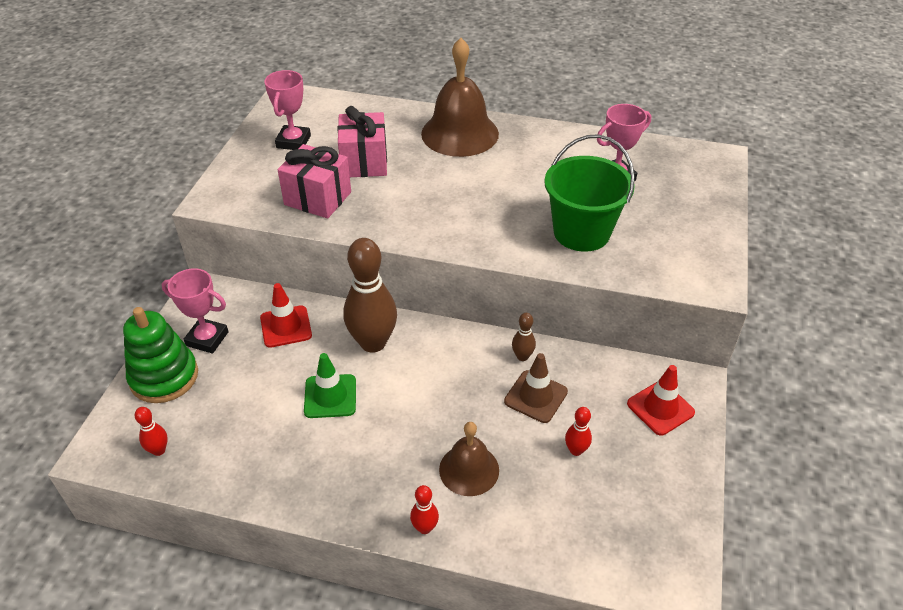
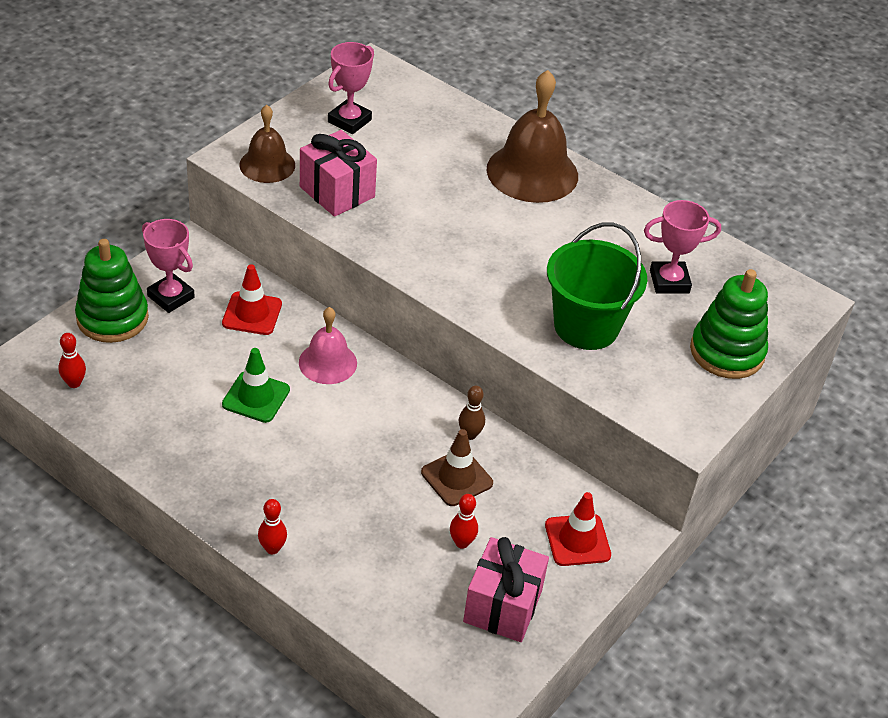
camera: 20 degrees right, 0 degrees up
(364, 162) = (408, 169): pink gift -> pink gift (503, 606)
(373, 343) = (328, 362): brown bowling pin -> pink bell
(469, 469) = (346, 516): brown bell -> brown bell (267, 165)
(694, 213) = (727, 352): none -> green stacking toy

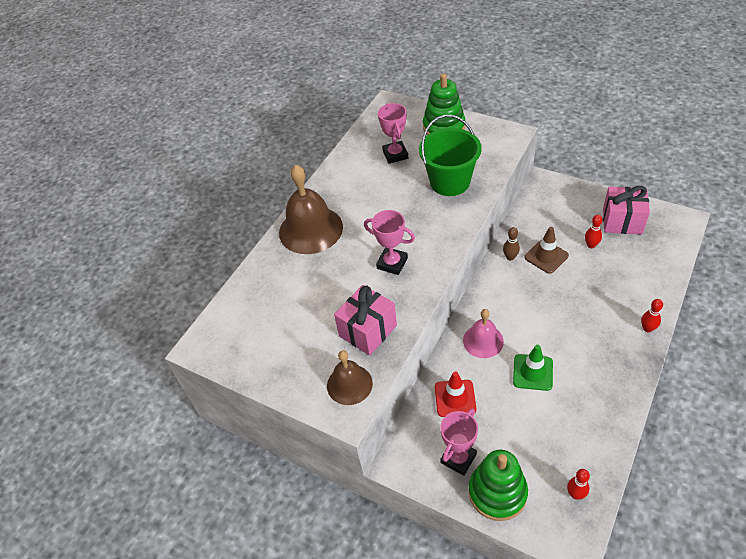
camera: 90 degrees left, 5 degrees up
(349, 121) = (278, 344): pink trophy -> pink trophy (392, 263)
(577, 540) = (561, 201): red traffic cone -> none

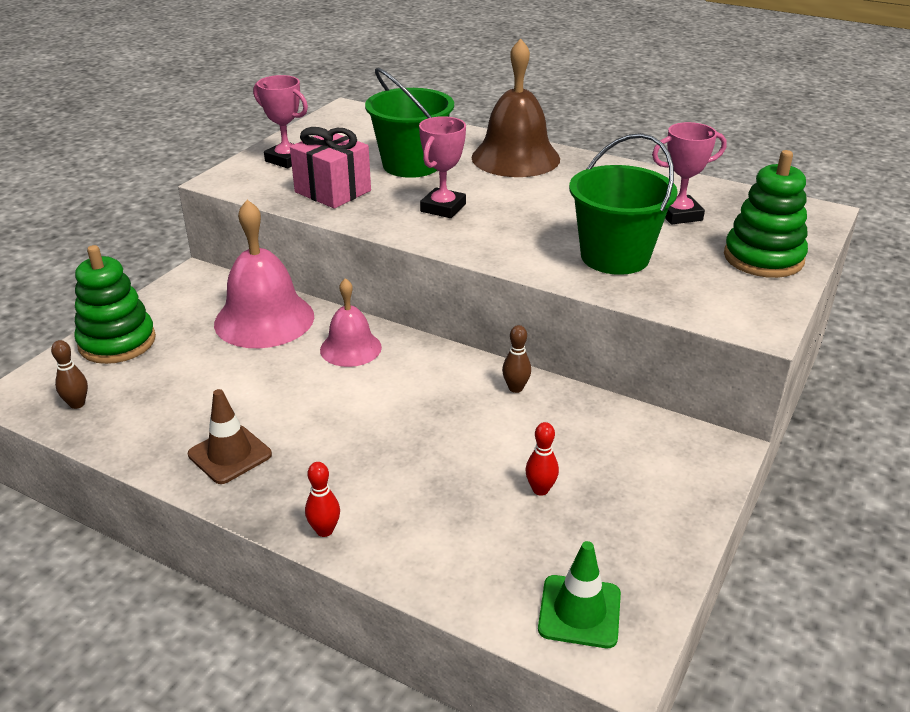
camera: 85 degrees right, 15 degrees down
(321, 288) = (411, 165): none -> green bucket
(349, 384) = (259, 181): brown bell -> none
(455, 398) = (264, 319): red traffic cone -> pink bell
(458, 458) = (178, 317): pink trophy -> pink trophy (287, 159)
(533, 372) = (280, 388): green traffic cone -> green traffic cone (579, 611)
(546, 256) = (514, 429): brown traffic cone -> brown traffic cone (230, 454)
(575, 494) = (77, 404): red bowling pin -> brown bowling pin
(622, 221) = (609, 547): pink gift -> none

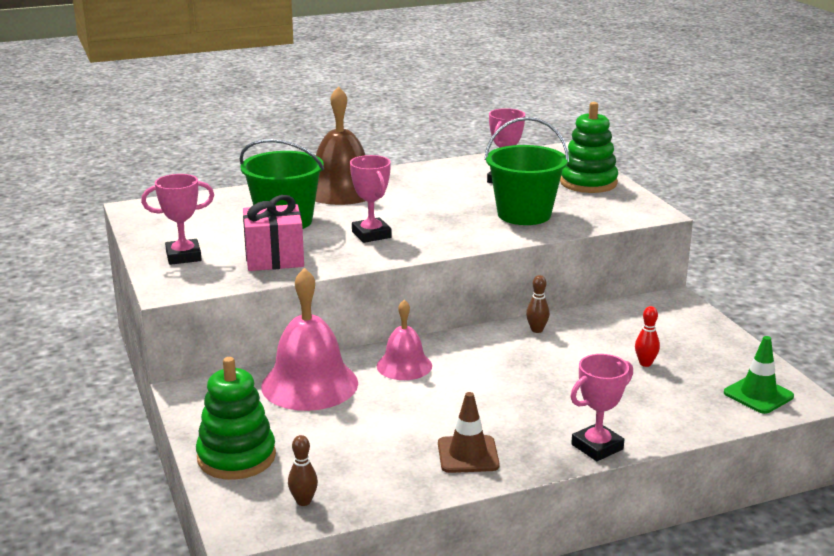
camera: 50 degrees left, 10 degrees down
(324, 530) = (597, 447): red bowling pin -> pink trophy

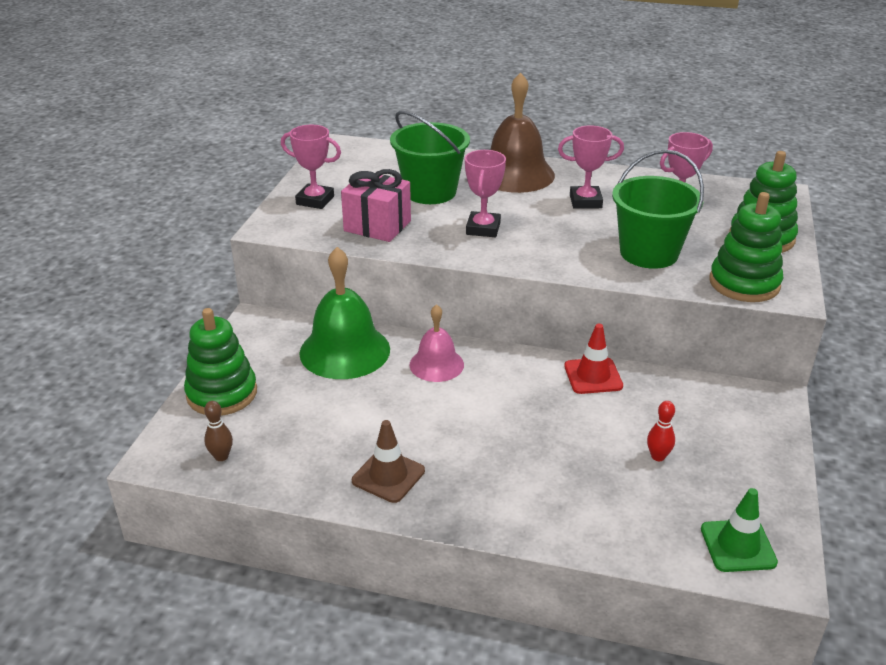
camera: 35 degrees right, 10 degrees up
(309, 384) = (345, 351): pink bell -> green bell
(537, 330) = (593, 376): brown bowling pin -> red traffic cone
(597, 447) = (507, 524): pink trophy -> pink trophy (585, 201)
(615, 214) = (744, 283): none -> green stacking toy

